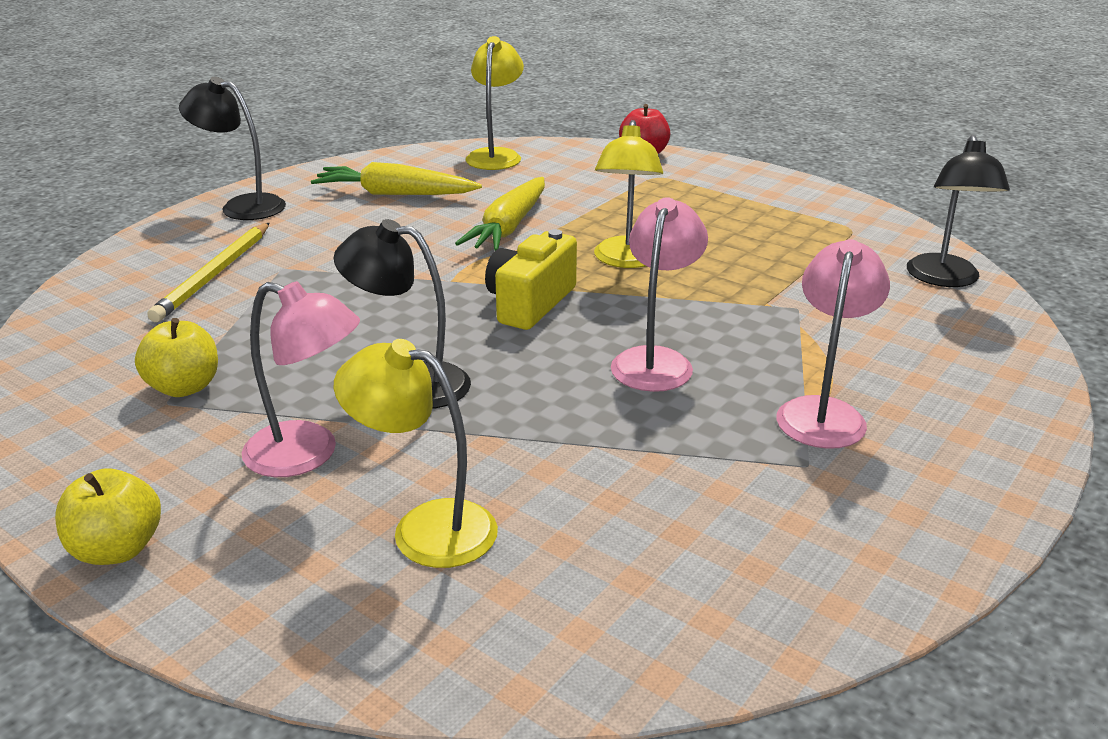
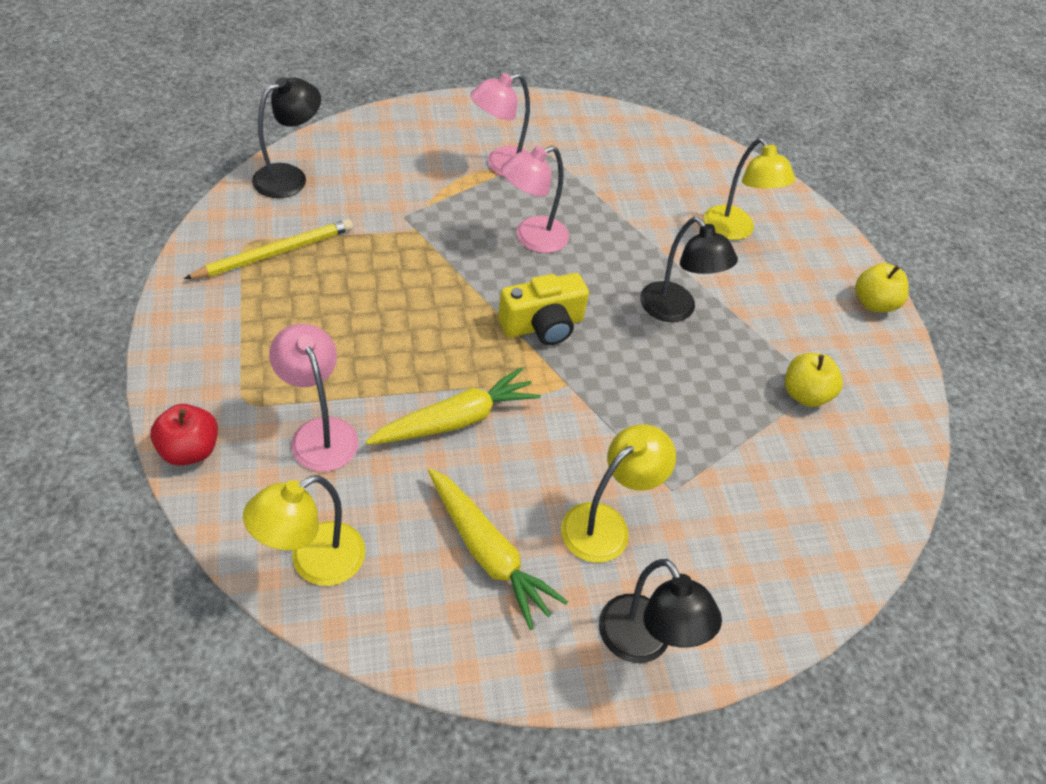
camera: 145 degrees left, 20 degrees up
(215, 274) = (729, 520): yellow pencil -> yellow pencil (275, 253)
(308, 454) = (761, 300): pink lamp -> pink lamp (320, 433)
(626, 260) = (431, 320): yellow lamp -> yellow lamp (605, 524)

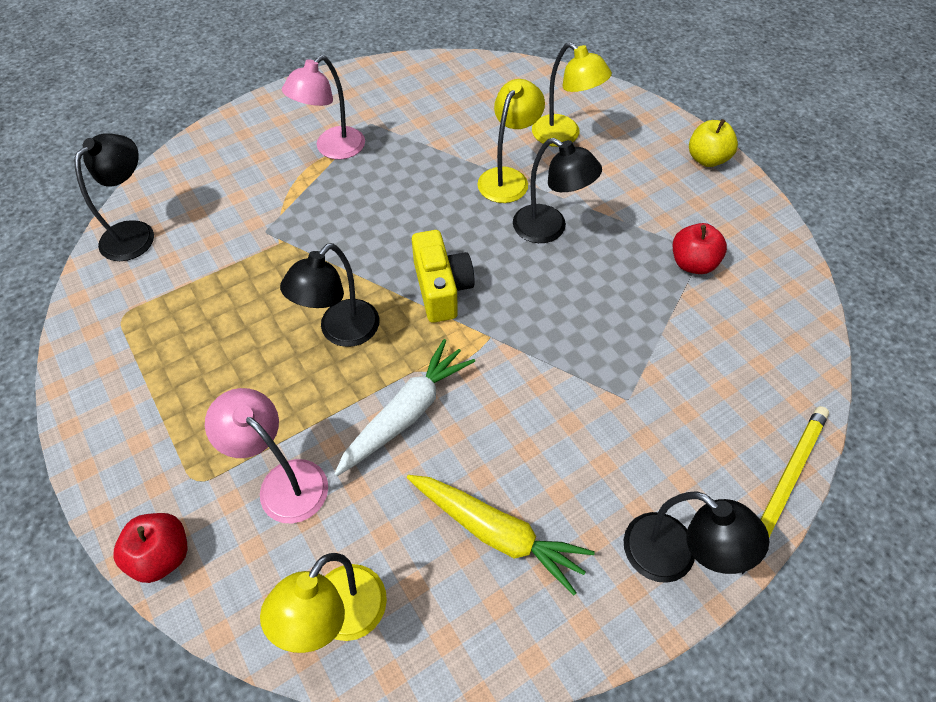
camera: 15 degrees left, 5 degrees up
(275, 253) = (156, 315): yellow pencil -> yellow pencil (784, 484)
(431, 328) = (341, 332): none -> black lamp
(456, 420) = (406, 413): yellow carrot -> white carrot
(532, 238) = (392, 209): pink lamp -> none
(542, 325) = (441, 289): yellow camera -> yellow camera turned 60 degrees counterclockwise
(605, 524) = (586, 457): yellow lamp -> yellow lamp (507, 178)
(804, 394) = (692, 263): yellow apple -> red apple

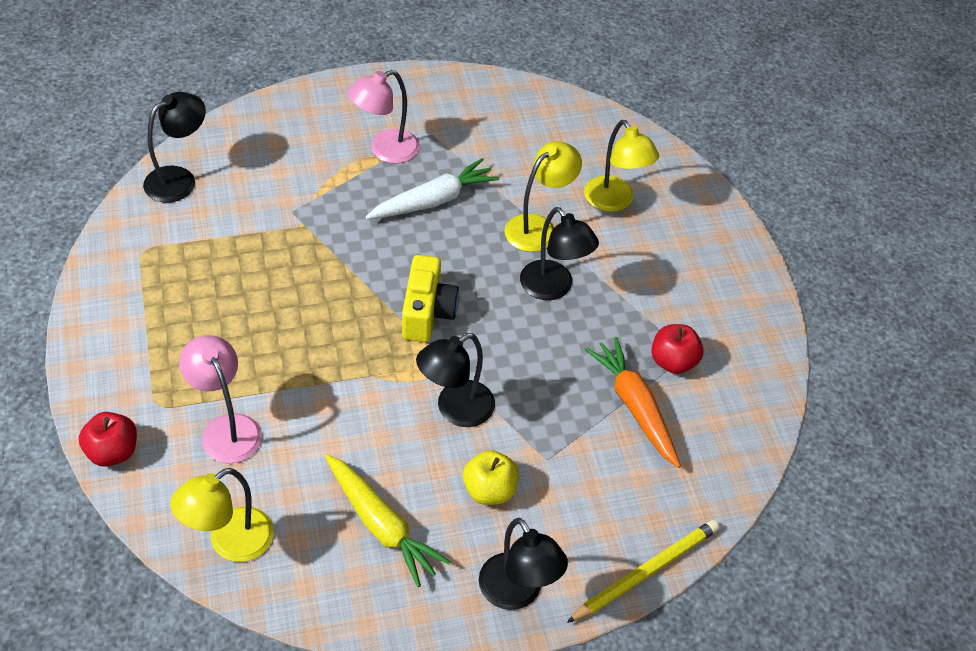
camera: 15 degrees right, 5 degrees down
(341, 332) = (323, 322): black lamp -> black lamp (455, 410)
(406, 413) = (349, 408): white carrot -> white carrot (433, 201)
(682, 318) = (635, 407): none -> orange carrot
(707, 159) = (746, 267): yellow apple -> yellow apple (489, 490)

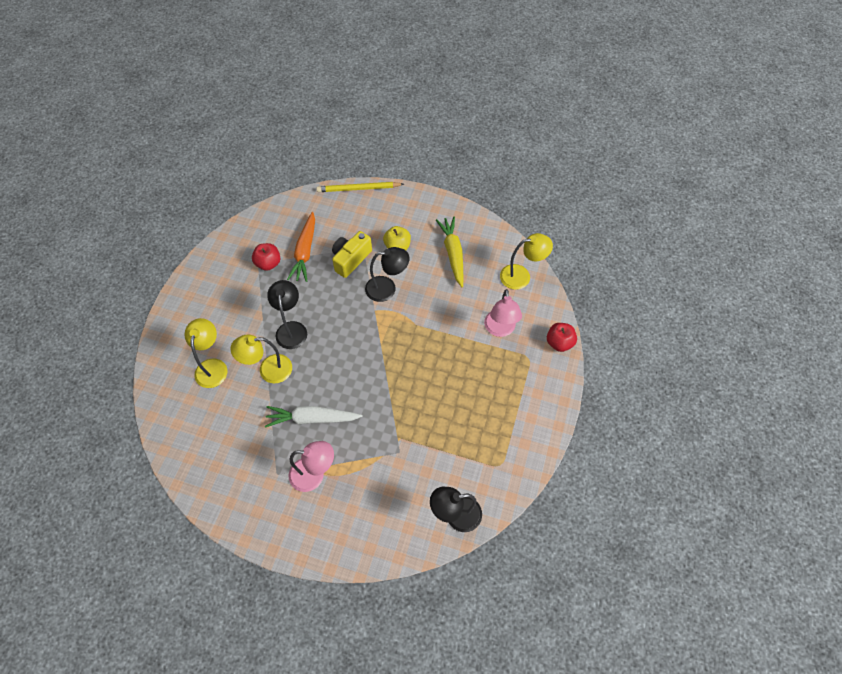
camera: 145 degrees left, 10 degrees up
(427, 312) = (365, 346): yellow camera -> yellow camera (351, 259)
(517, 593) = (414, 204): black lamp -> none

